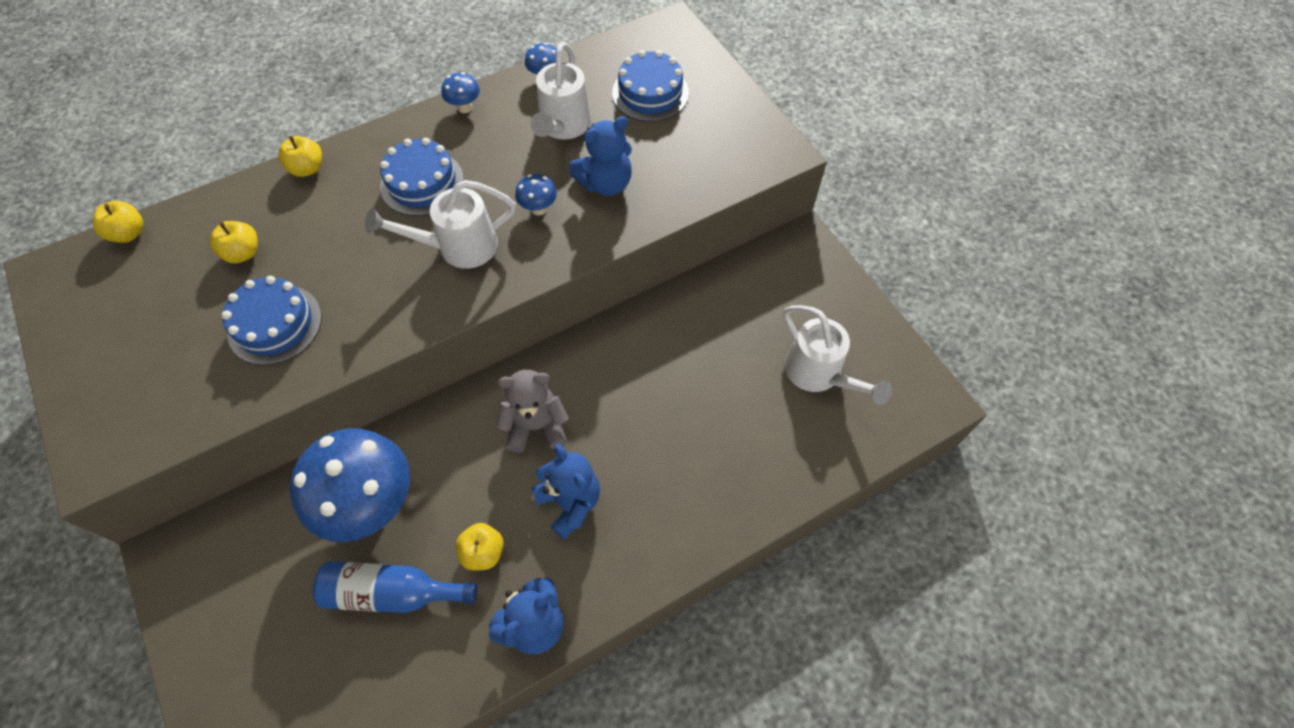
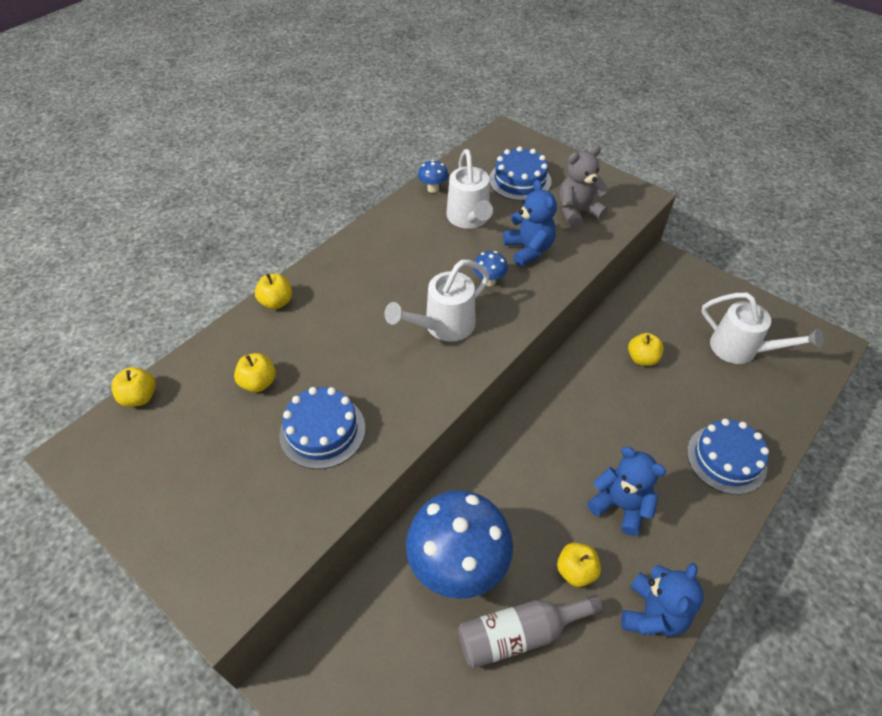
camera: 20 degrees left, 10 degrees down
(392, 592) = (519, 634): blue bottle -> grey bottle
(422, 183) = (382, 287): blue cake -> blue cake (726, 459)
(465, 108) = (382, 224): blue mushroom -> none
(536, 426) = (556, 455): grey teddy bear -> grey teddy bear (577, 212)
(605, 183) = (528, 250): blue teddy bear -> blue teddy bear turned 60 degrees counterclockwise
(696, 348) = (642, 358): none -> yellow apple

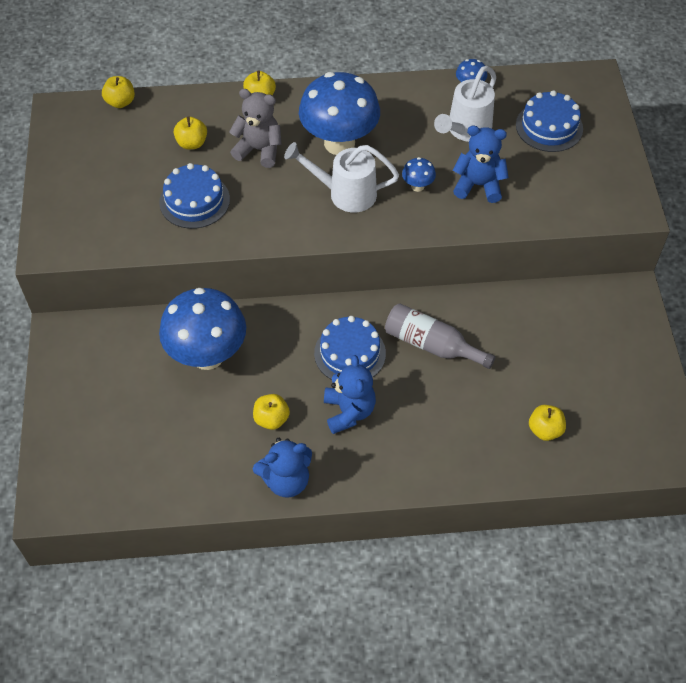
camera: 45 degrees right, 5 degrees up
(389, 292) = (339, 143): none -> blue mushroom
(519, 634) = (197, 419): grey bottle -> grey bottle (431, 344)
(528, 250) = (478, 185): blue teddy bear -> blue teddy bear turned 105 degrees counterclockwise
(577, 212) = (559, 185): grey teddy bear -> grey teddy bear (259, 150)
(642, 358) = (499, 341): yellow apple -> yellow apple (545, 430)
(726, 459) = (463, 450): blue cake -> blue cake (350, 353)
(741, 349) = (590, 398): white watering can -> none

